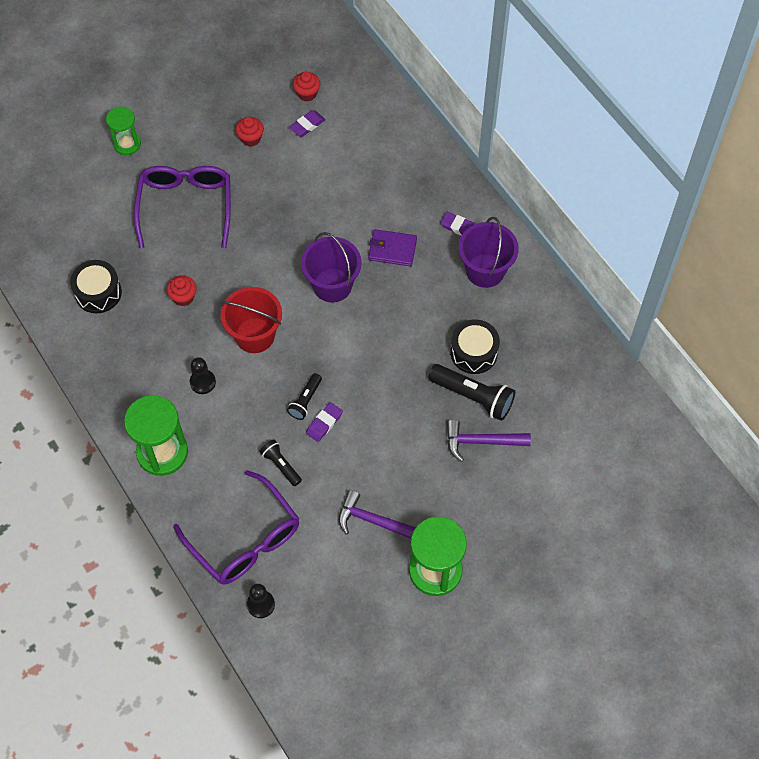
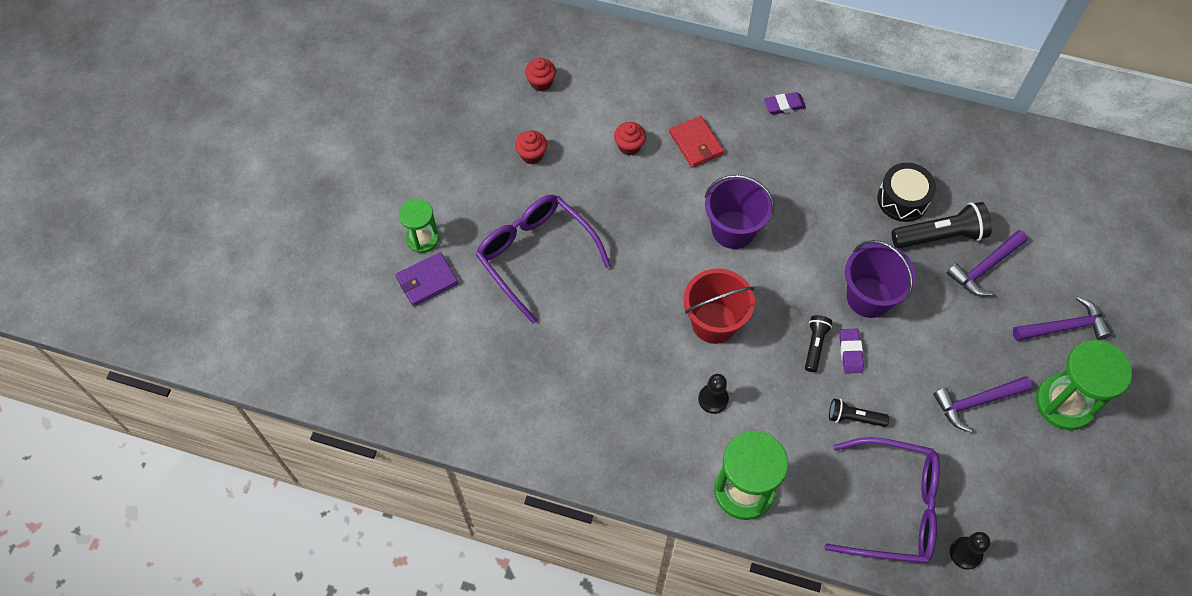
camera: 40 degrees left, 0 degrees up
(98, 293) = (536, 393): black drum -> none
(183, 297) = (617, 337): red cupcake -> red cupcake (629, 146)
(305, 401) = (815, 345): black flashlight -> black flashlight turned 150 degrees counterclockwise
(307, 125) = (569, 109): purple eraser -> none
(369, 209) = (696, 143): none -> red wallet
(392, 249) = (750, 163): purple wallet -> purple wallet (427, 281)
(485, 270) = (840, 126): purple bucket -> purple bucket (869, 297)
(493, 523) = (1064, 327): none -> purple hammer

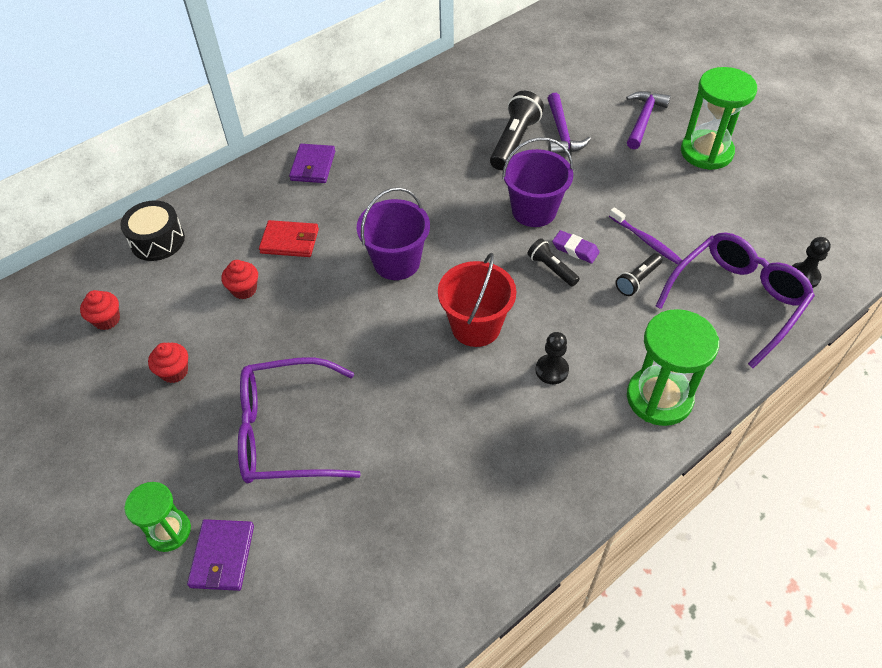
camera: 55 degrees left, 10 degrees down
(784, 105) = (313, 166): purple eraser -> purple wallet
(902, 199) = (464, 145): black drum -> black drum (157, 241)
(905, 403) = (645, 240): none -> purple toothbrush
(976, 402) = (673, 199): purple hammer -> none

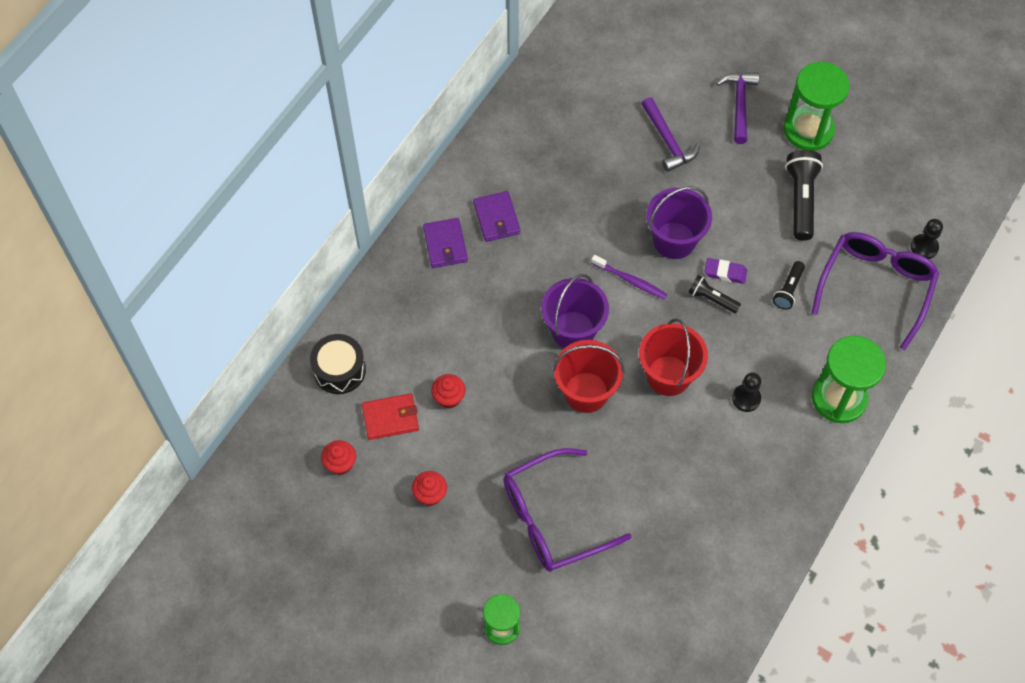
camera: 20 degrees left, 10 degrees up
(222, 556) = (554, 633): purple wallet -> purple wallet (496, 218)
(290, 241) = (465, 335): red wallet -> red wallet (390, 418)
(382, 319) = (586, 392): none -> red bucket
(514, 141) = (627, 164): black flashlight -> black flashlight (801, 200)
(645, 240) = (783, 246): purple toothbrush -> purple toothbrush (630, 280)

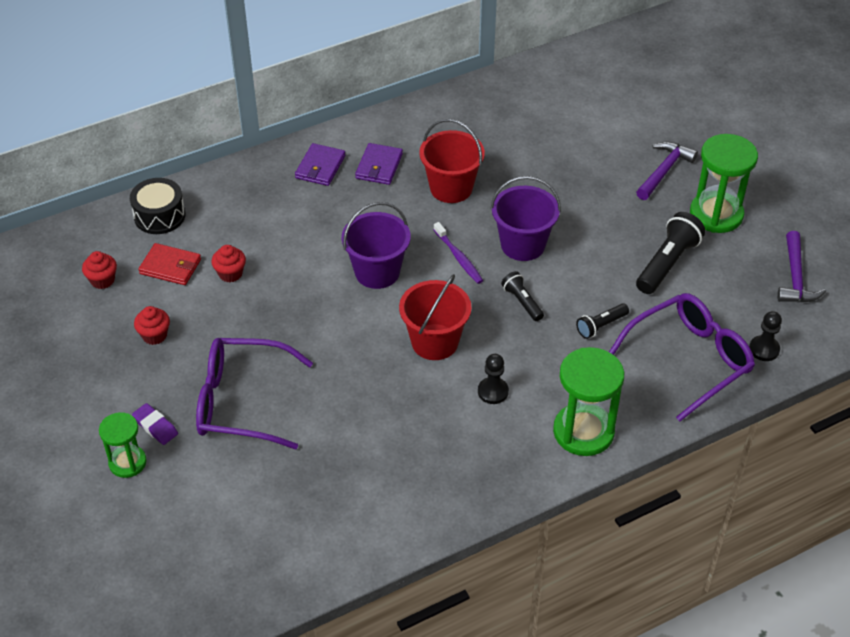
camera: 30 degrees right, 15 degrees down
(586, 392) = (350, 321): red bucket -> red bucket (451, 188)
(668, 141) = (576, 172): purple hammer -> purple hammer (795, 278)
(725, 272) = (551, 288): purple eraser -> purple eraser (155, 426)

